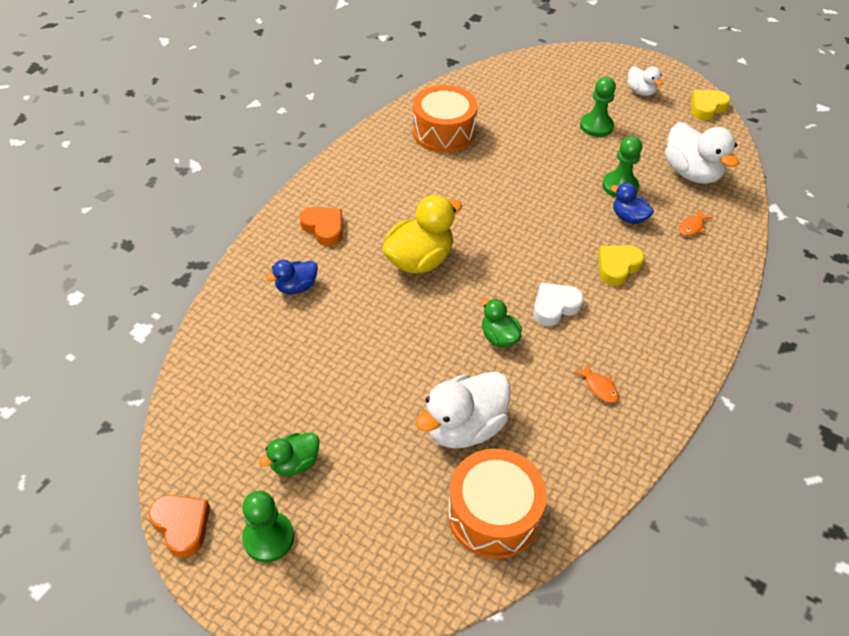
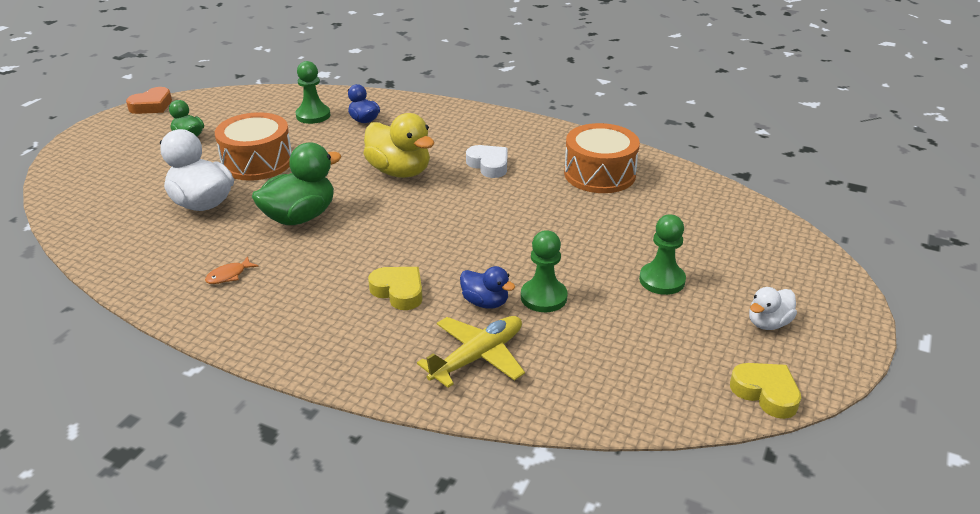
camera: 85 degrees right, 15 degrees down
(268, 538) = (130, 134): green pawn -> green pawn (313, 115)
(324, 228) = (436, 125): orange heart -> none
(493, 514) = (112, 220): orange drum -> orange drum (257, 162)
(499, 337) = (300, 217): green duck -> green duck, size x1.80
(555, 307) = (338, 248): white heart -> white heart (489, 165)
(628, 217) = (485, 302): blue duck -> blue duck turned 90 degrees clockwise
(691, 173) = (592, 364): white duck -> none
(692, 227) = (478, 357): orange fish -> yellow plane

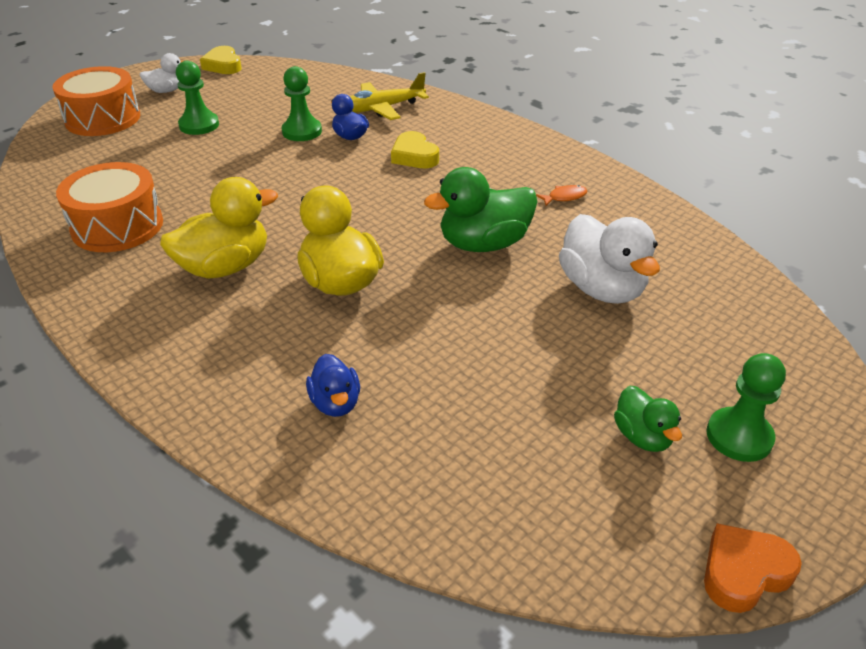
camera: 160 degrees left, 5 degrees up
(257, 162) = (526, 344): orange drum -> orange drum (103, 118)
(313, 115) = (416, 440): green pawn -> green pawn (739, 436)
(489, 165) = (225, 267): white heart -> yellow duck

